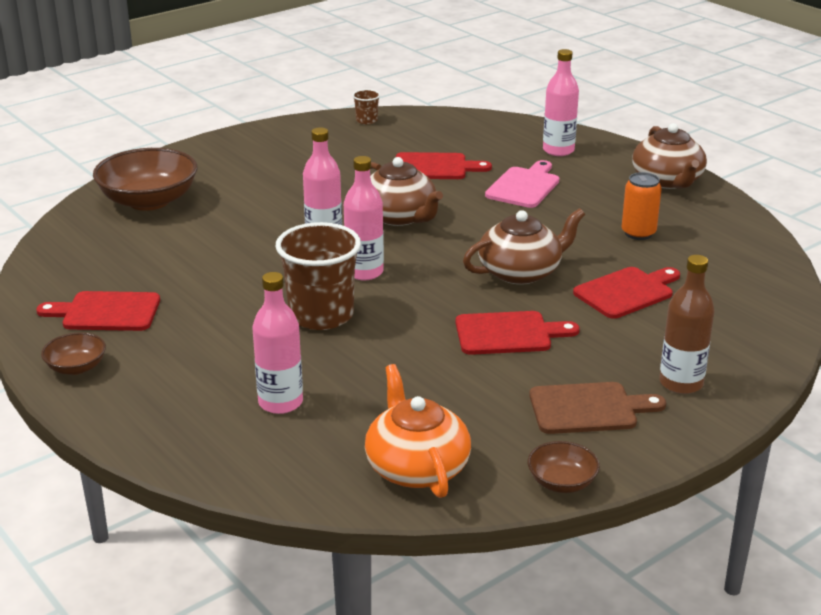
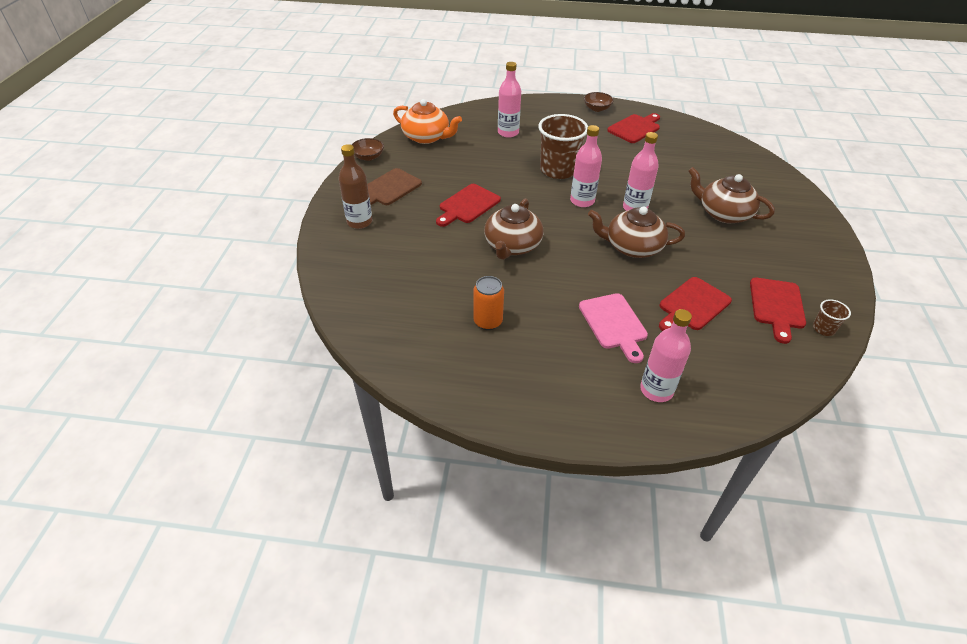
camera: 135 degrees right, 15 degrees up
(149, 201) = (753, 182): brown bowl -> none
(627, 292) = (441, 264): red cutting board -> red cutting board (777, 306)
(667, 181) = (534, 405): brown teapot -> brown teapot (723, 213)

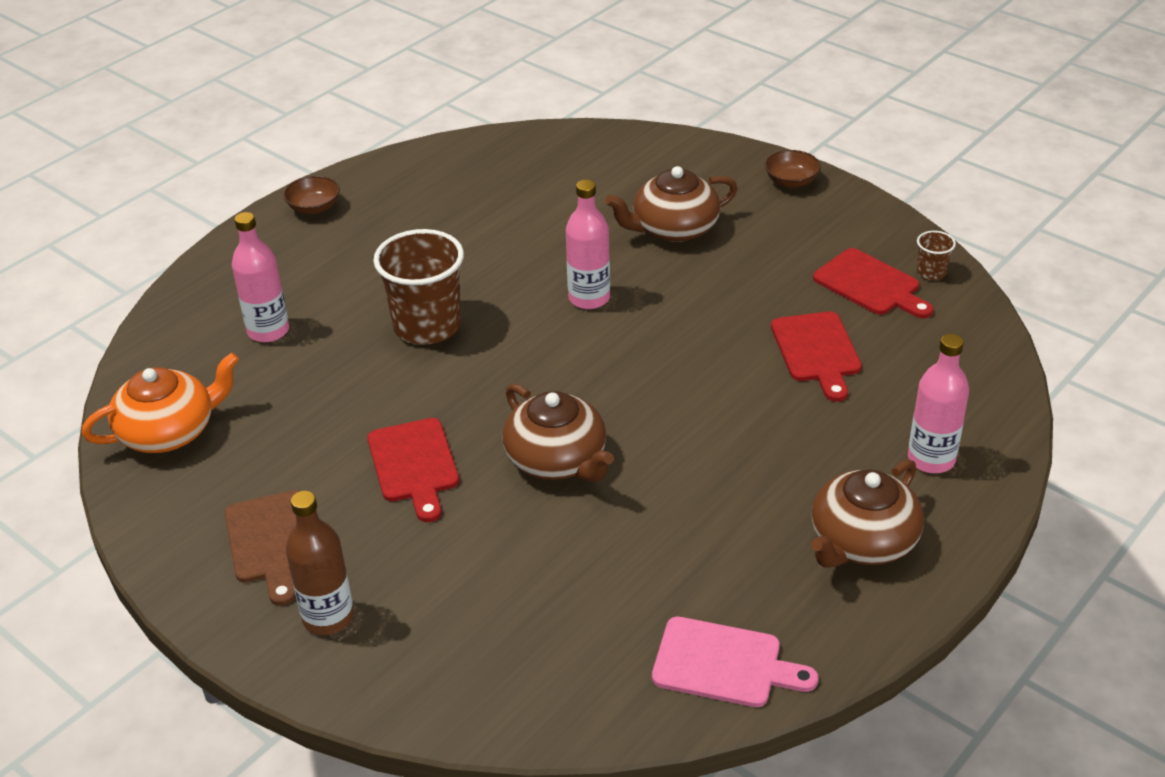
camera: 55 degrees left, 5 degrees down
(368, 157) = (144, 532): brown bowl -> brown bowl (791, 181)
(488, 321) = (697, 560): orange can -> none
(582, 201) = (524, 339): pink bottle -> none
(614, 324) = (796, 437): pink cutting board -> pink cutting board (724, 664)
(632, 247) = (666, 343): brown teapot -> brown teapot (862, 541)
(635, 128) = (408, 199): red cutting board -> none

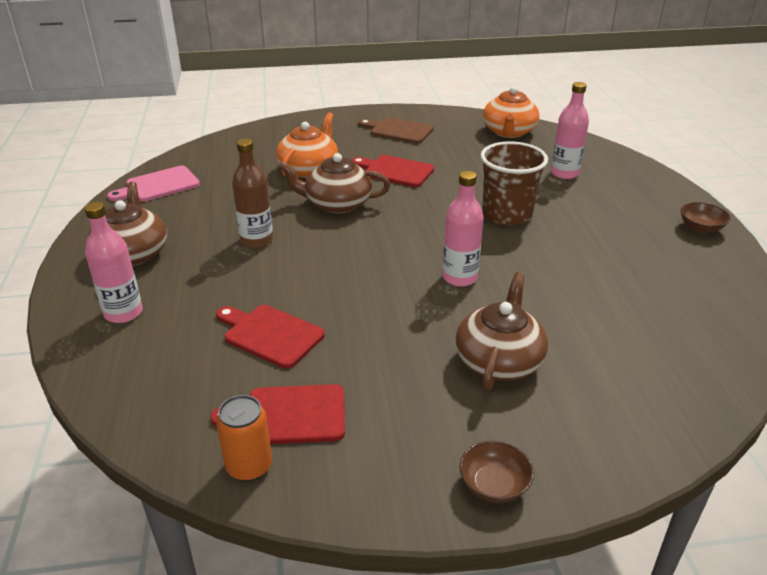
camera: 130 degrees right, 5 degrees down
(328, 617) = (338, 128): brown bottle -> brown bottle (256, 240)
(499, 548) = (309, 169): none -> orange teapot
(931, 272) = (249, 466): brown cup -> orange can

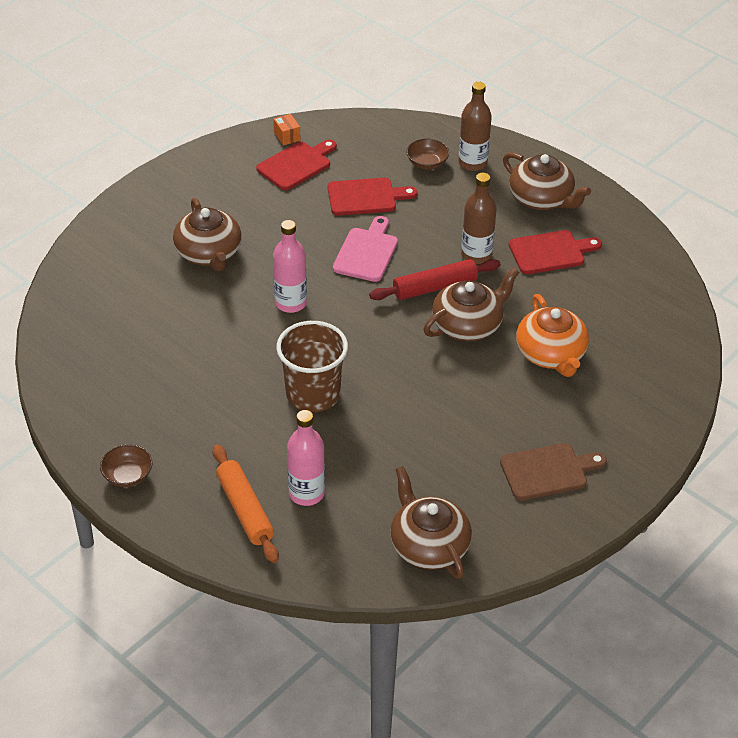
camera: 140 degrees right, 10 degrees up
(123, 313) = (472, 163): pink bottle -> brown bottle
(159, 185) = (638, 262): pink cutting board -> pink cutting board (366, 252)
(249, 466) = (287, 136): orange can -> orange box
(324, 235) = (435, 287): none -> red rolling pin
(395, 171) = (471, 398): red cutting board -> red cutting board (550, 252)
(494, 485) = (159, 187): brown bowl -> brown bowl (427, 163)
(509, 132) = (428, 545): orange teapot -> brown teapot
(616, 181) = (245, 510): none -> orange rolling pin

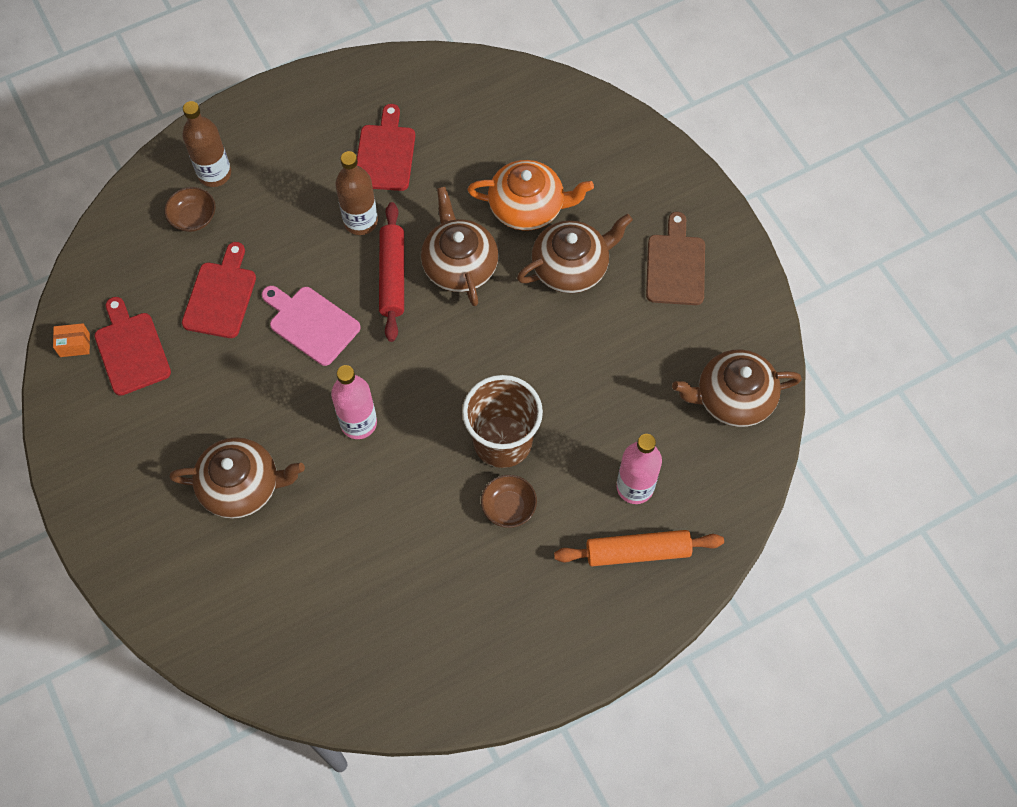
camera: 70 degrees left, 20 degrees up
(127, 475) = (553, 658): brown bowl -> brown bowl (508, 507)
(541, 199) = (302, 131): brown teapot -> brown teapot (571, 267)

